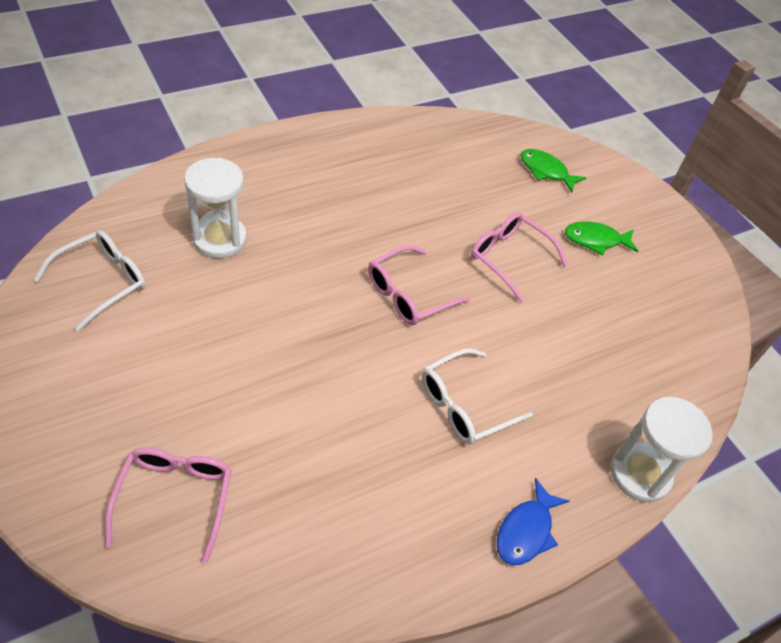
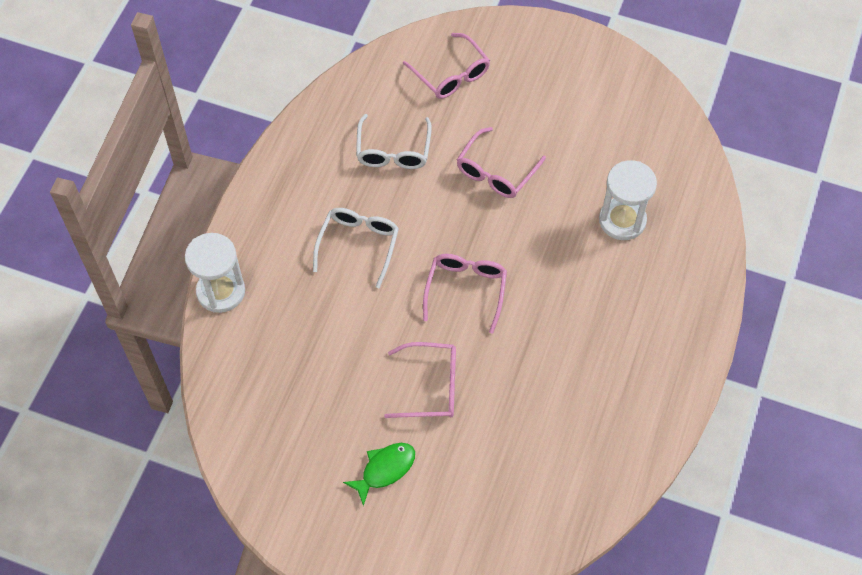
camera: 145 degrees right, 10 degrees up
(102, 282) = (640, 135): white glasses -> white glasses (393, 151)
(265, 360) = (496, 172): none -> pink glasses
(526, 531) = (263, 203): blue fish -> none
(546, 171) = (485, 515): green fish -> none

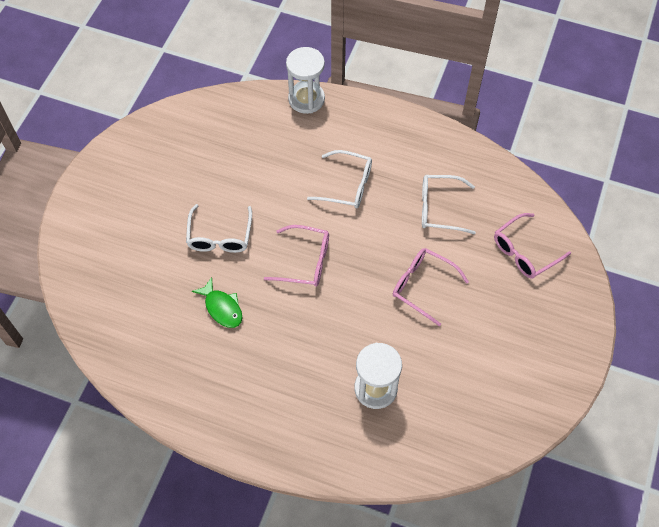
camera: 90 degrees right, 0 degrees up
(385, 470) = (154, 206): green fish -> green fish (222, 308)
(431, 386) = (220, 236): pink glasses -> white glasses

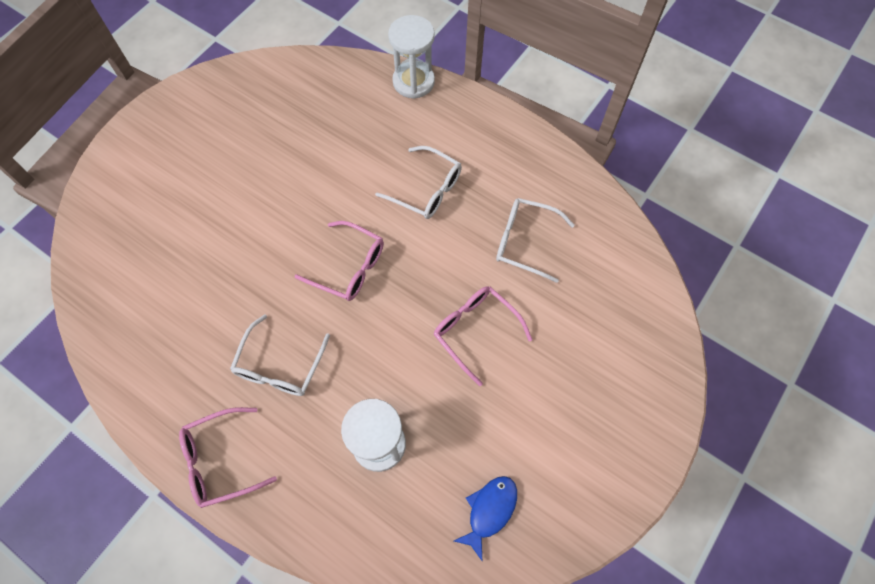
camera: 15 degrees right, 5 degrees up
(220, 236) = (264, 215): white glasses -> white glasses (279, 366)
(222, 308) = (237, 299): green fish -> none
(475, 414) = (489, 511): none -> blue fish
(524, 252) = (611, 319): pink glasses -> pink glasses (220, 461)

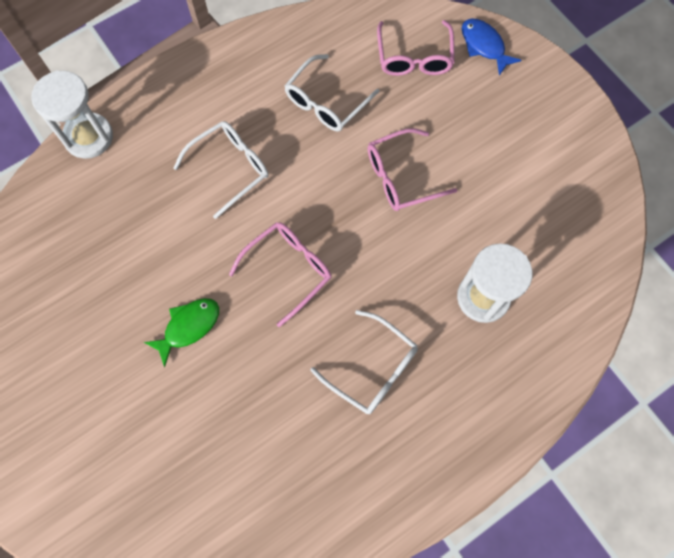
camera: 70 degrees left, 5 degrees up
(220, 461) = (453, 453): pink glasses -> pink glasses (414, 57)
(275, 211) = (189, 327): none -> green fish
(489, 511) = (570, 223): blue fish -> blue fish (484, 46)

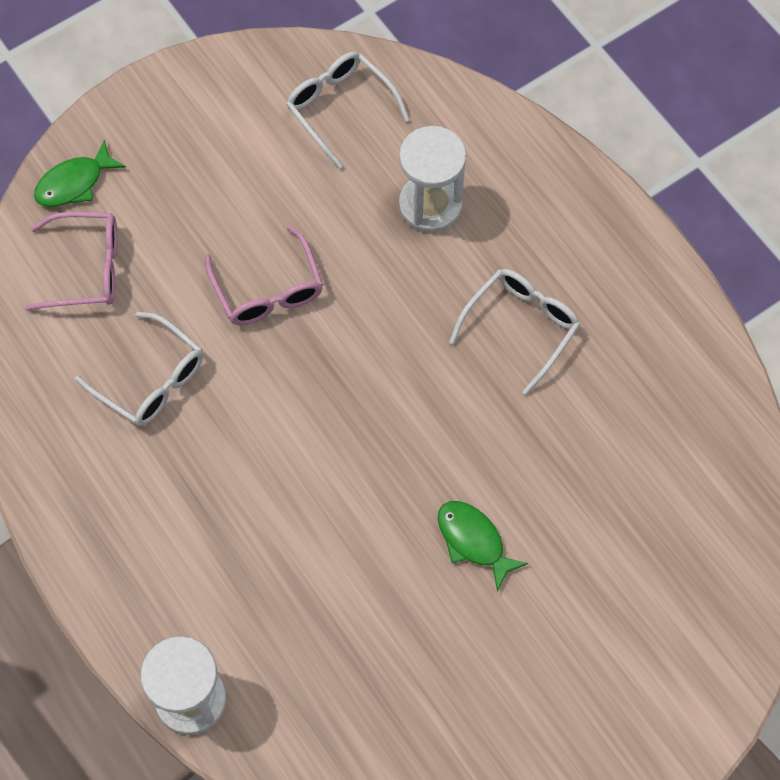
camera: 90 degrees left, 5 degrees down
(230, 168) = (248, 501): white glasses -> white glasses (340, 108)
(288, 270) = (396, 423): pink glasses -> none
(484, 46) = (74, 183): blue fish -> green fish

